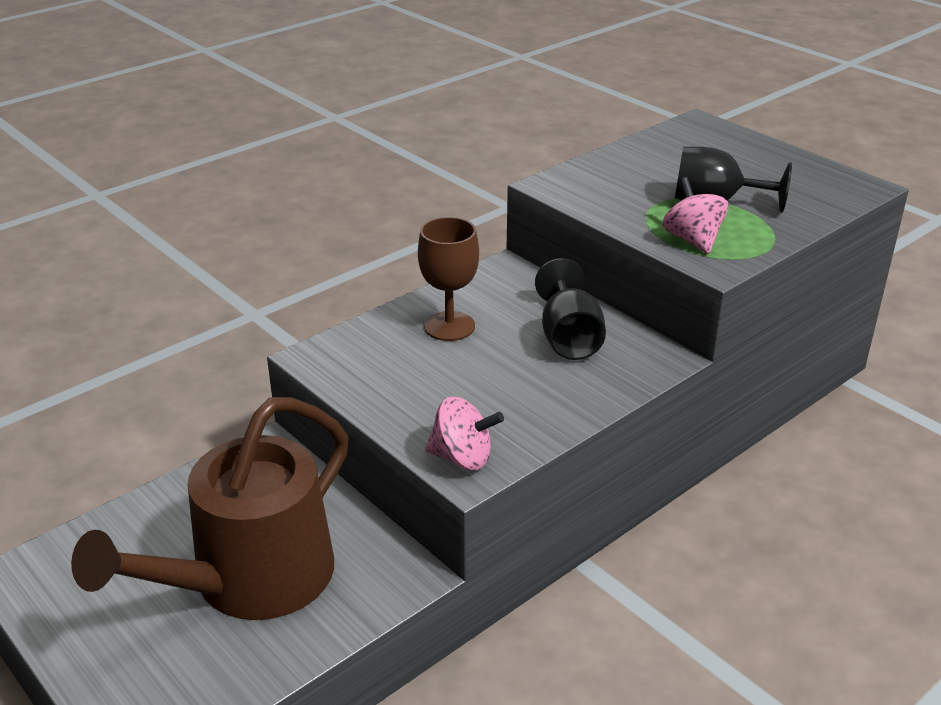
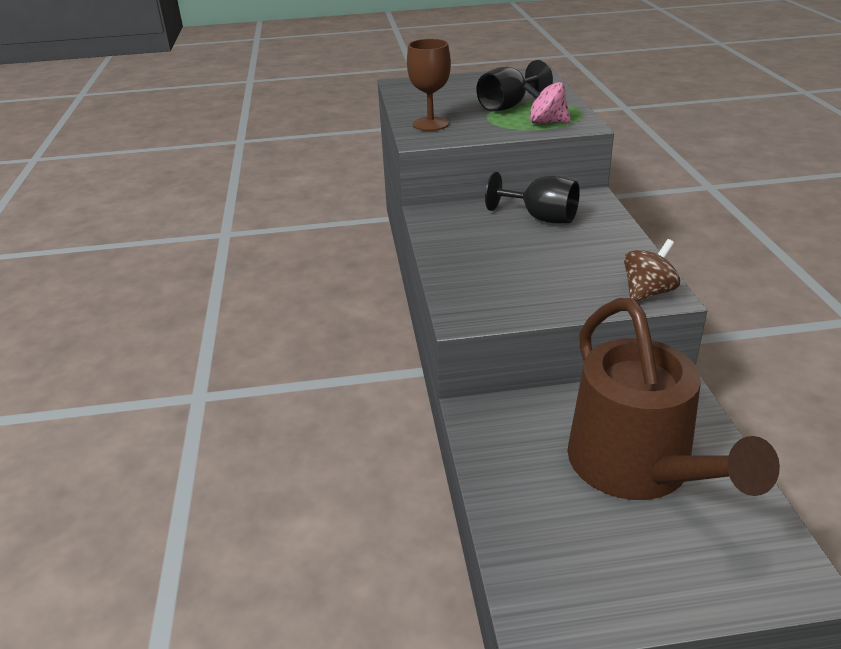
camera: 55 degrees left, 0 degrees up
(449, 326) = (481, 253): brown goblet -> brown goblet (430, 124)
(462, 458) = (647, 292): pink spinning top -> brown spinning top

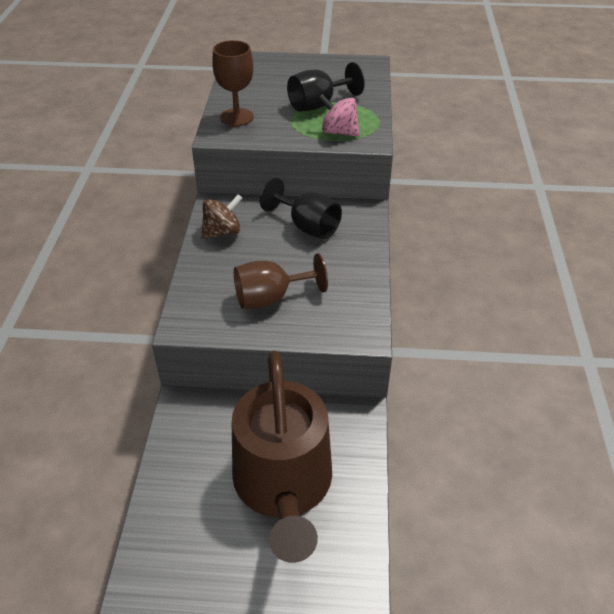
camera: 10 degrees right, 10 degrees up
(543, 280) = (271, 298): none -> brown goblet
(647, 292) = (351, 328): brown spinning top -> brown spinning top (222, 232)

